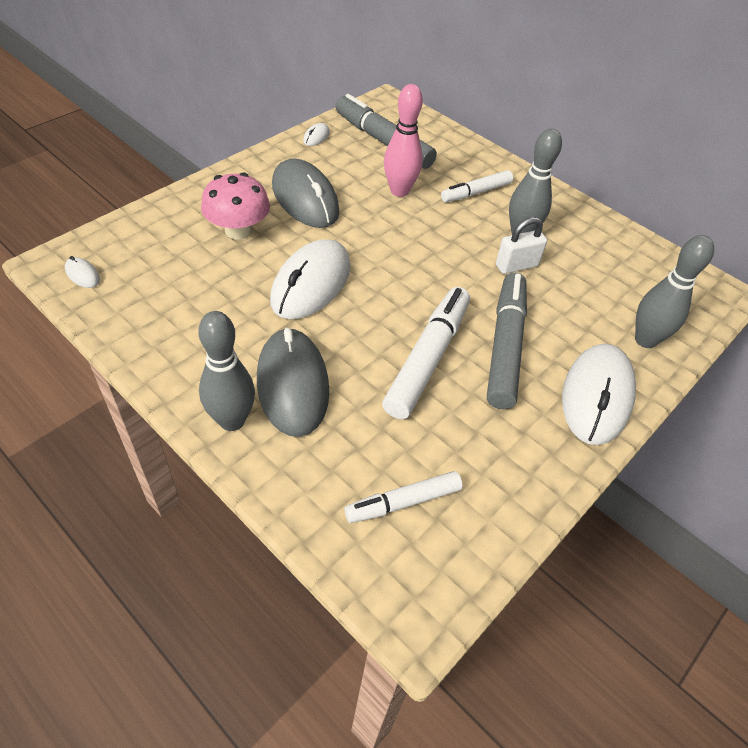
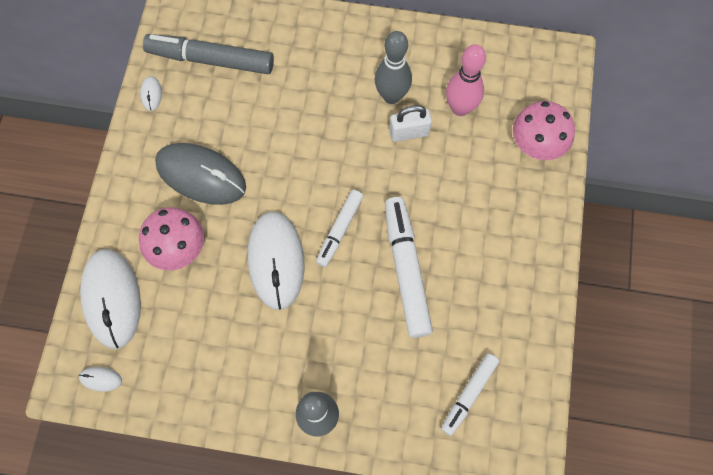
camera: 30 degrees left, 20 degrees up
(292, 384) = (334, 359): grey mouse -> none
(399, 191) = (268, 112): pink bowling pin -> pink bowling pin (460, 108)
(476, 192) = (328, 71): white marker -> white marker (339, 230)
(505, 346) = (449, 219): grey marker -> none
(516, 265) = (409, 133): white padlock -> white padlock turned 45 degrees clockwise
(596, 396) = (533, 220): white mouse -> white mouse (112, 299)
(645, 340) = (537, 144): grey bowling pin -> pink mushroom

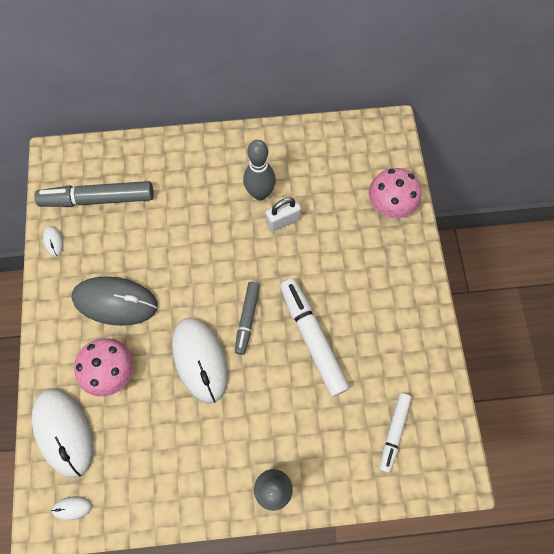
camera: 15 degrees left, 0 degrees up
(339, 230) = (247, 319): white marker -> grey marker
(460, 108) = (319, 190): pink bowling pin -> none

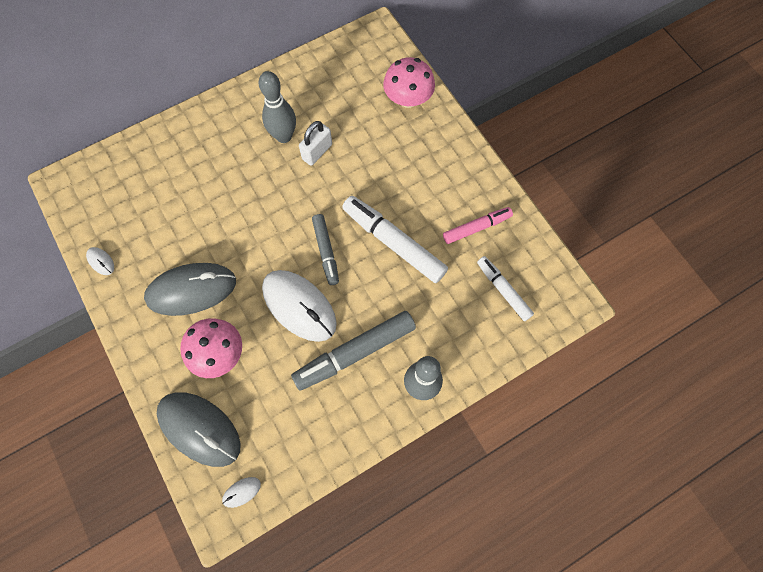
camera: 25 degrees left, 0 degrees up
(64, 432) = (199, 429): white mouse -> grey mouse
(98, 199) = (127, 204): grey marker -> grey marker (355, 353)
(393, 432) = (503, 290): white marker -> white marker turned 150 degrees clockwise
(397, 359) = (476, 227): none -> pink marker

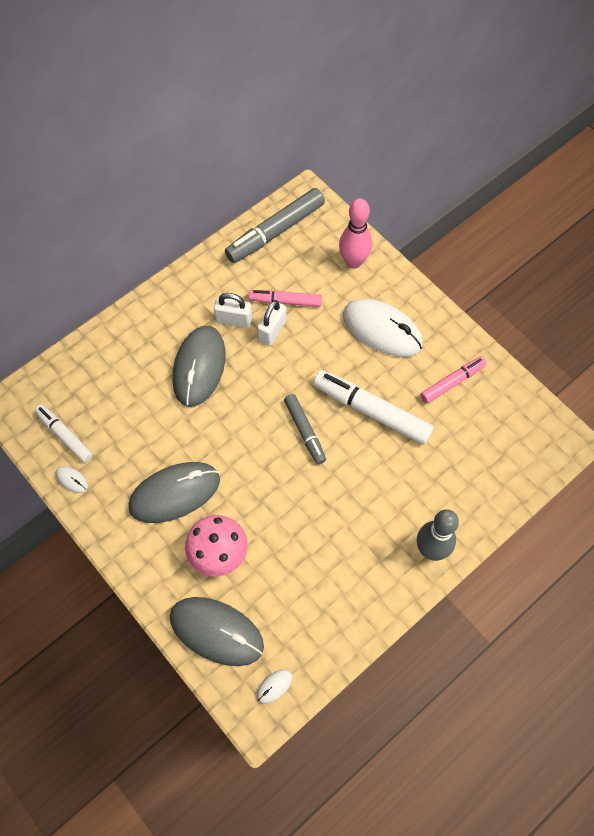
camera: 10 degrees left, 5 degrees down
(241, 175) = (199, 367): none -> grey mouse
(284, 136) = (234, 320): grey bowling pin -> white padlock
(299, 306) = (290, 491): white mouse -> white mouse (382, 330)
(336, 126) = (285, 301): none -> pink marker
(355, 353) = (357, 528): grey marker -> grey marker (275, 231)
(408, 99) = (353, 262): pink mushroom -> pink bowling pin
(503, 290) = (492, 441): white marker -> white marker (65, 435)

